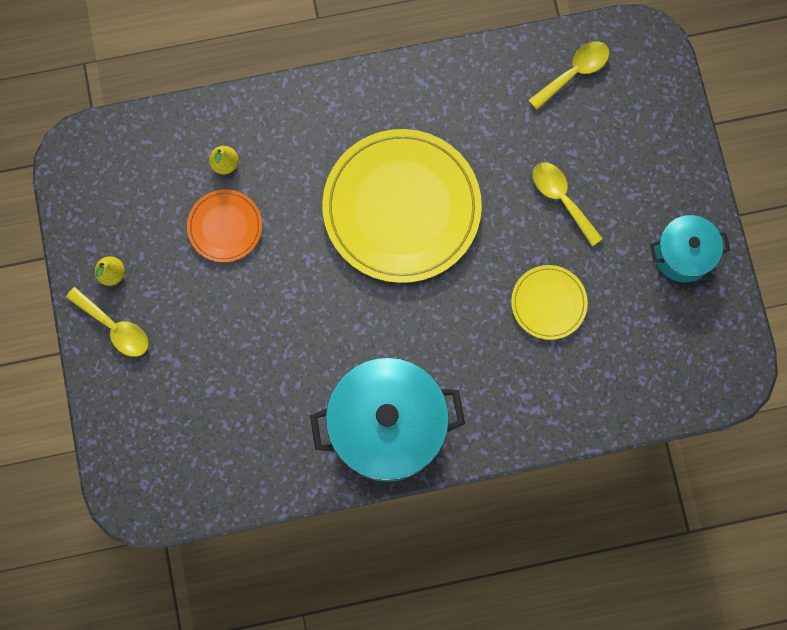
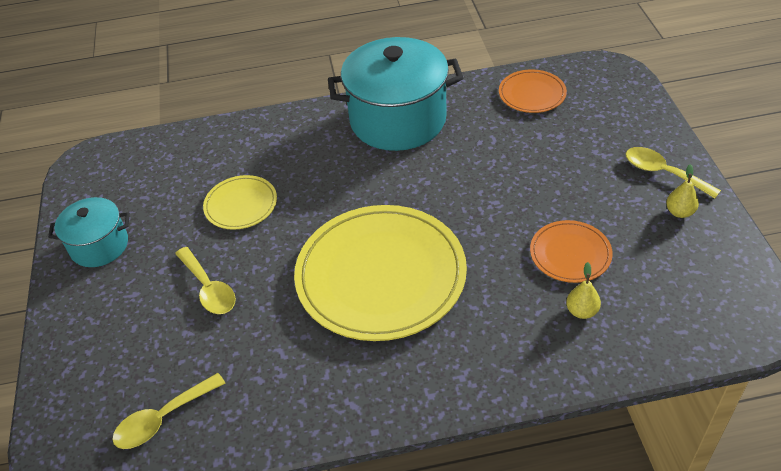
camera: 175 degrees left, 30 degrees down
(231, 462) = (532, 94): none -> orange plate

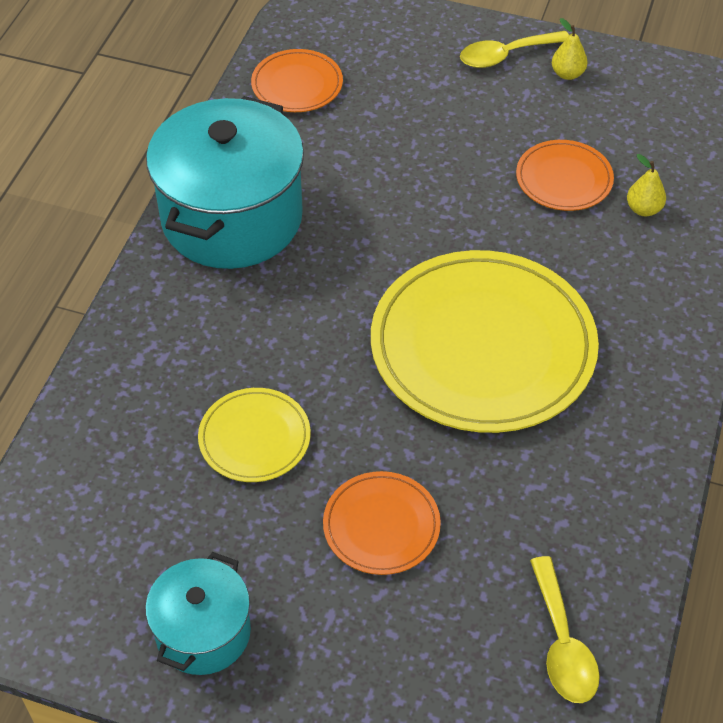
camera: 65 degrees left, 5 degrees up
(208, 288) = (381, 526): yellow spoon -> orange plate

